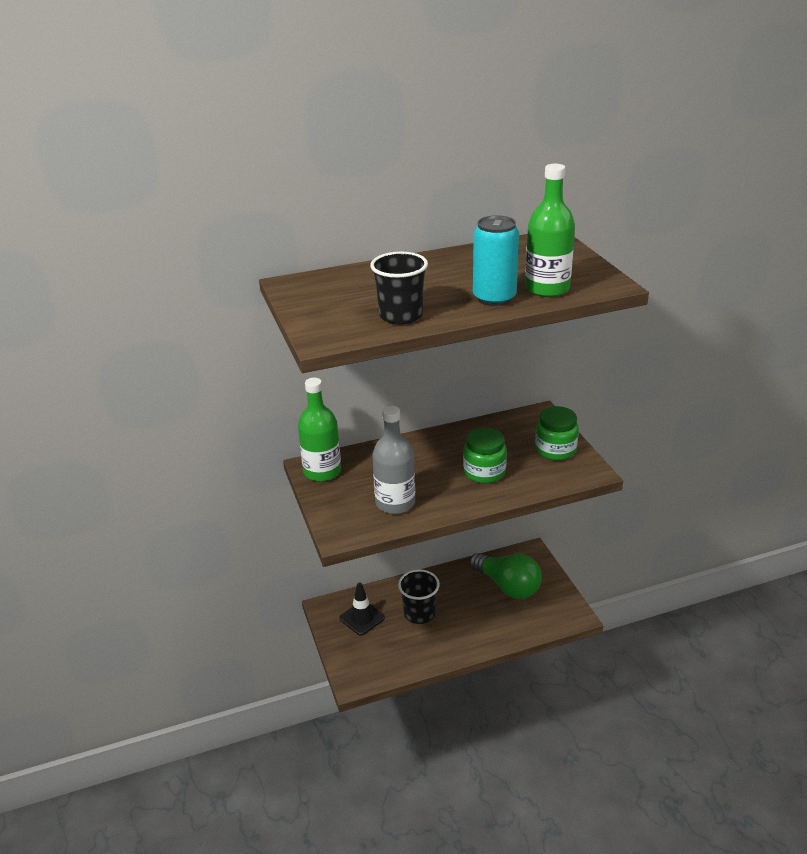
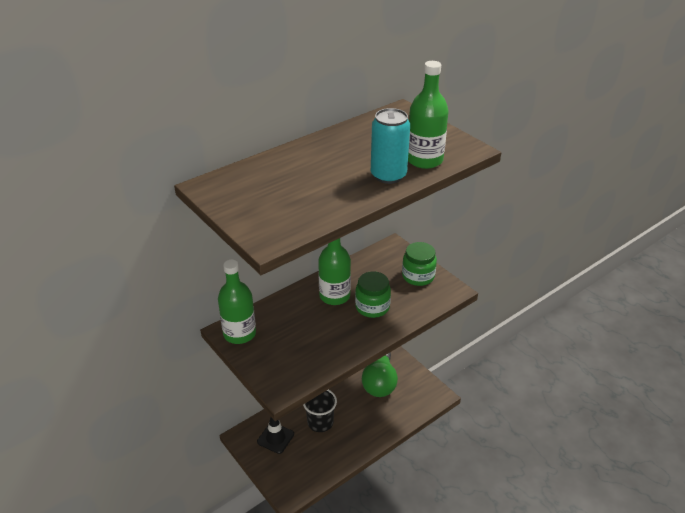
camera: 20 degrees left, 5 degrees up
(395, 503) = (313, 350): grey bottle -> none
(401, 316) = (322, 205): black cup -> none
(445, 453) = (334, 296): none -> green bottle
(508, 586) = (380, 382): green light bulb -> green light bulb turned 75 degrees clockwise

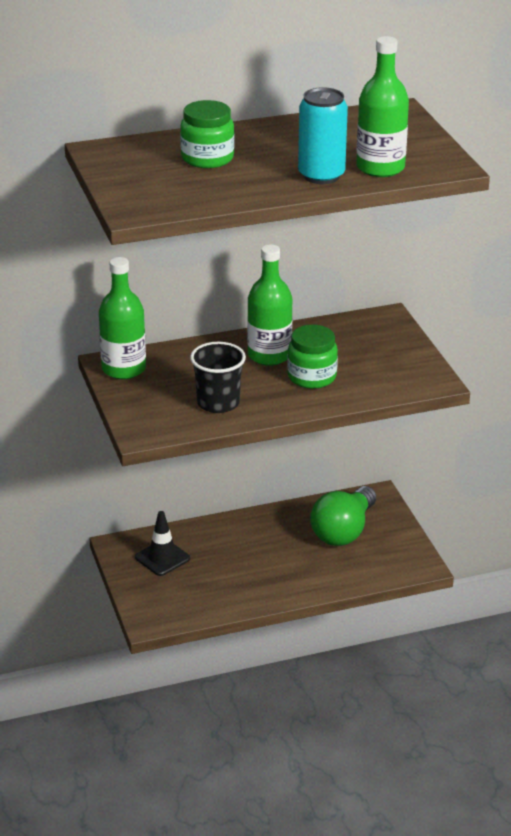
camera: 20 degrees right, 5 degrees down
(320, 422) = (232, 556): black cup -> black cup (218, 403)
(418, 276) = (398, 357): green jar -> green jar (207, 158)

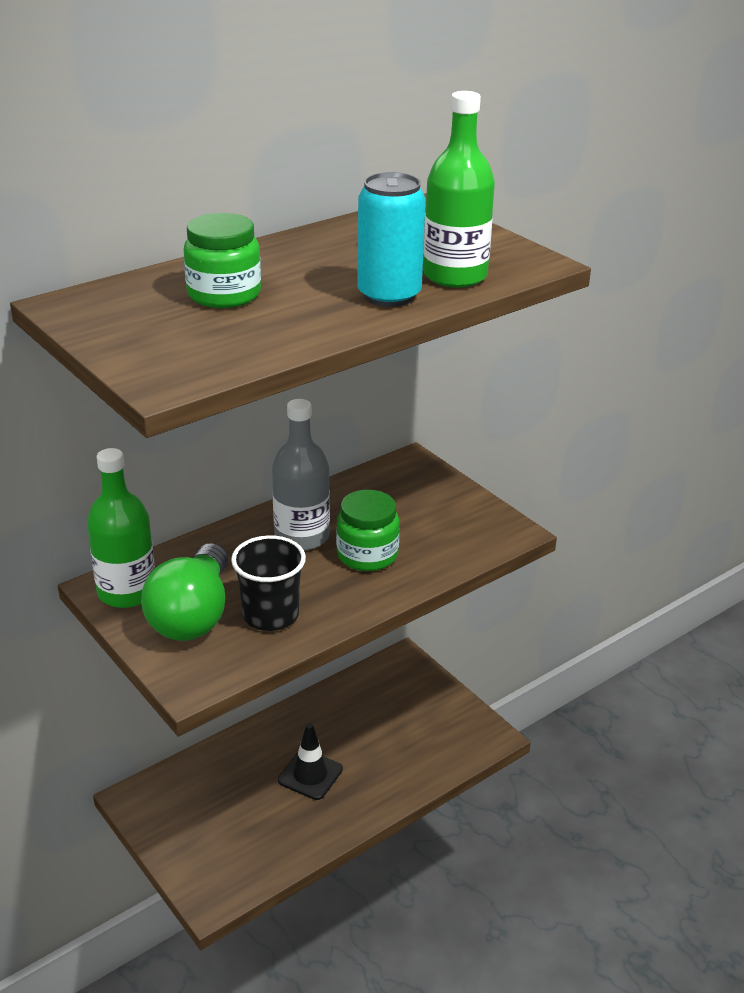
camera: 20 degrees left, 0 degrees up
(162, 558) = (194, 802): black traffic cone -> black traffic cone (310, 775)
(269, 355) = (302, 536): green bottle -> grey bottle
(343, 531) = (387, 713): green light bulb -> green light bulb (193, 615)

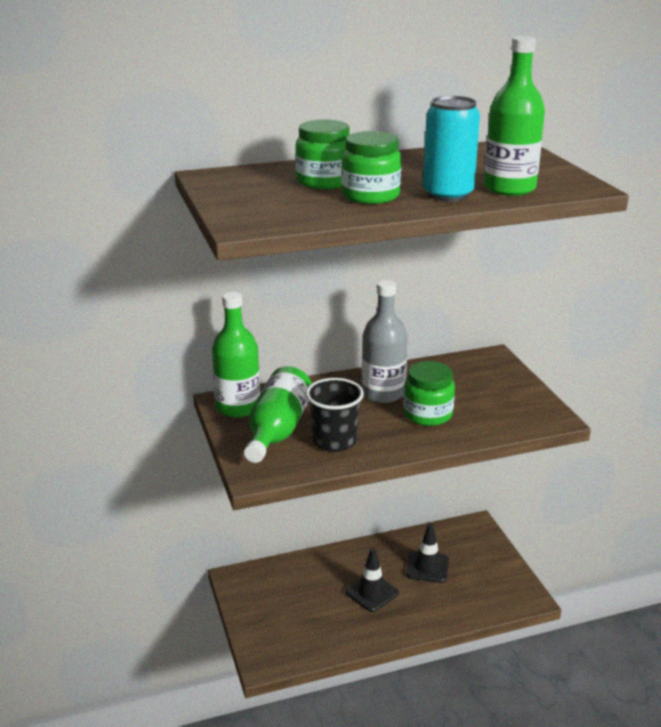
camera: 20 degrees right, 5 degrees down
(193, 615) = (277, 431): green light bulb -> green bottle
(296, 310) = (370, 196): none -> green jar
(364, 726) = (427, 567): none -> black traffic cone

